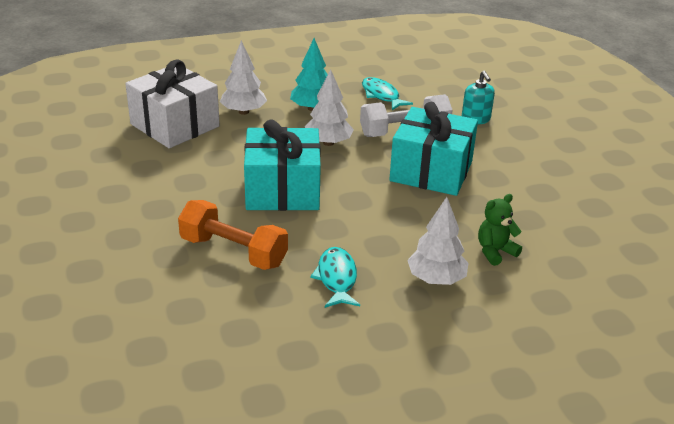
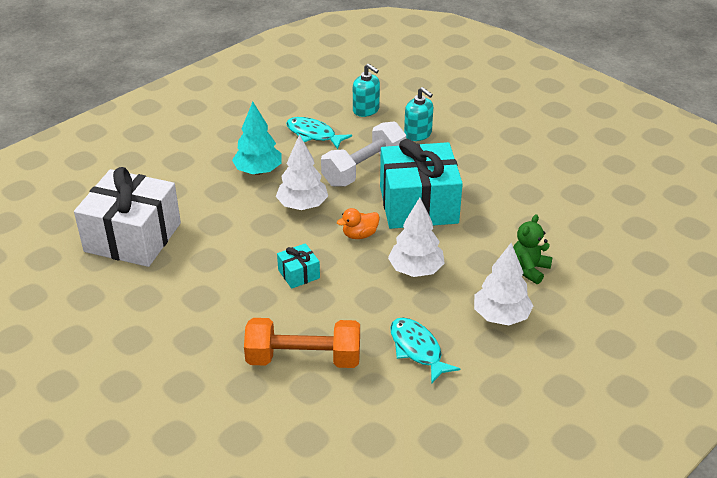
camera: 25 degrees left, 5 degrees up
(243, 112) = (192, 197): white tree -> white tree (415, 270)
(282, 190) = (299, 274): turquoise gift -> turquoise gift, size x0.42
(359, 178) = (359, 235): none -> orange duck
(443, 90) = (366, 110): none -> turquoise soap dispenser

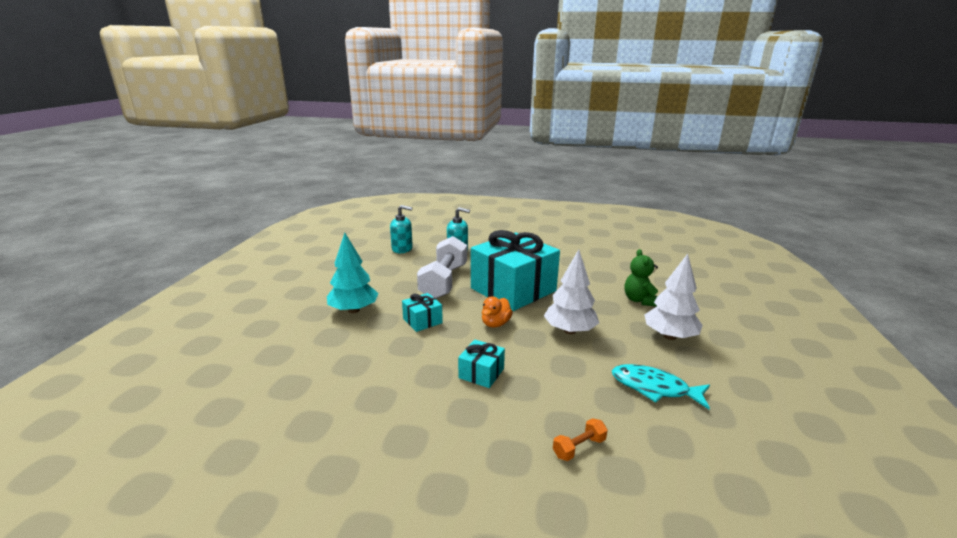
camera: 35 degrees left, 15 degrees down
(133, 237) = (264, 413): white gift -> none
(302, 206) = (422, 321): white tree -> turquoise gift
(304, 359) = (579, 447): orange dumbbell -> orange dumbbell, size x0.41
(313, 134) = (377, 273): turquoise fish -> none

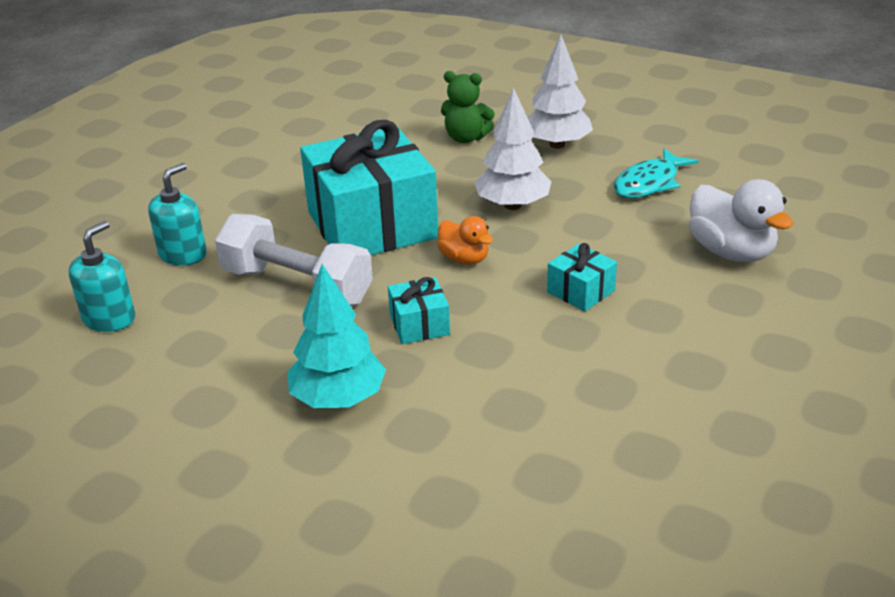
camera: 70 degrees left, 10 degrees up
(579, 447) = (731, 252): orange dumbbell -> white duck

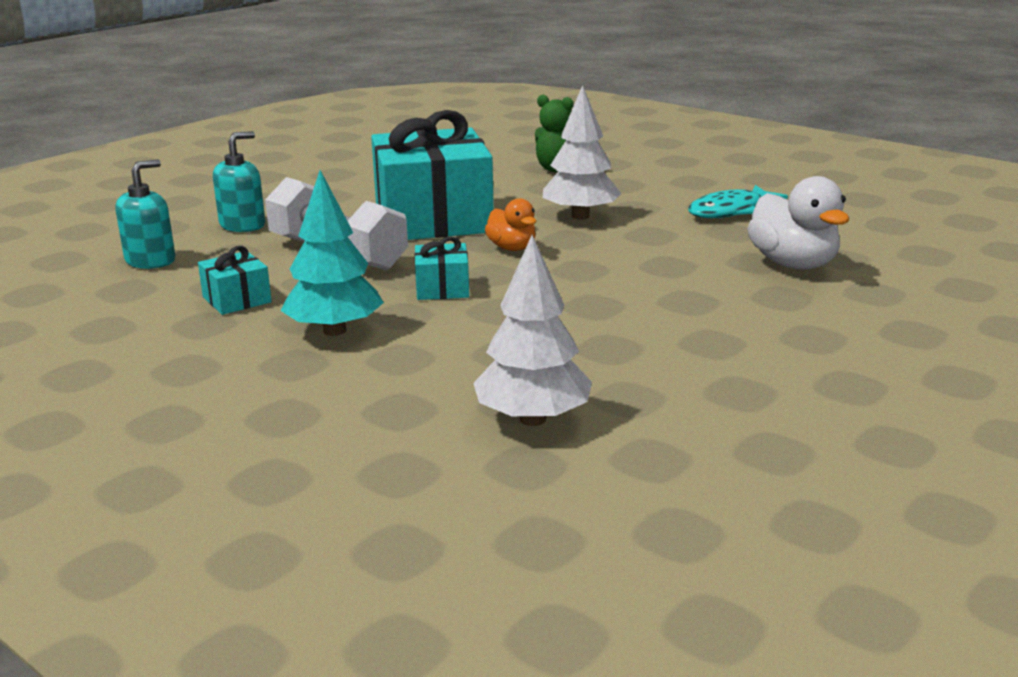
camera: 10 degrees right, 10 degrees down
(557, 145) = (648, 179): white tree -> white tree (533, 419)
(580, 291) = (619, 279): turquoise gift -> turquoise gift (237, 300)

